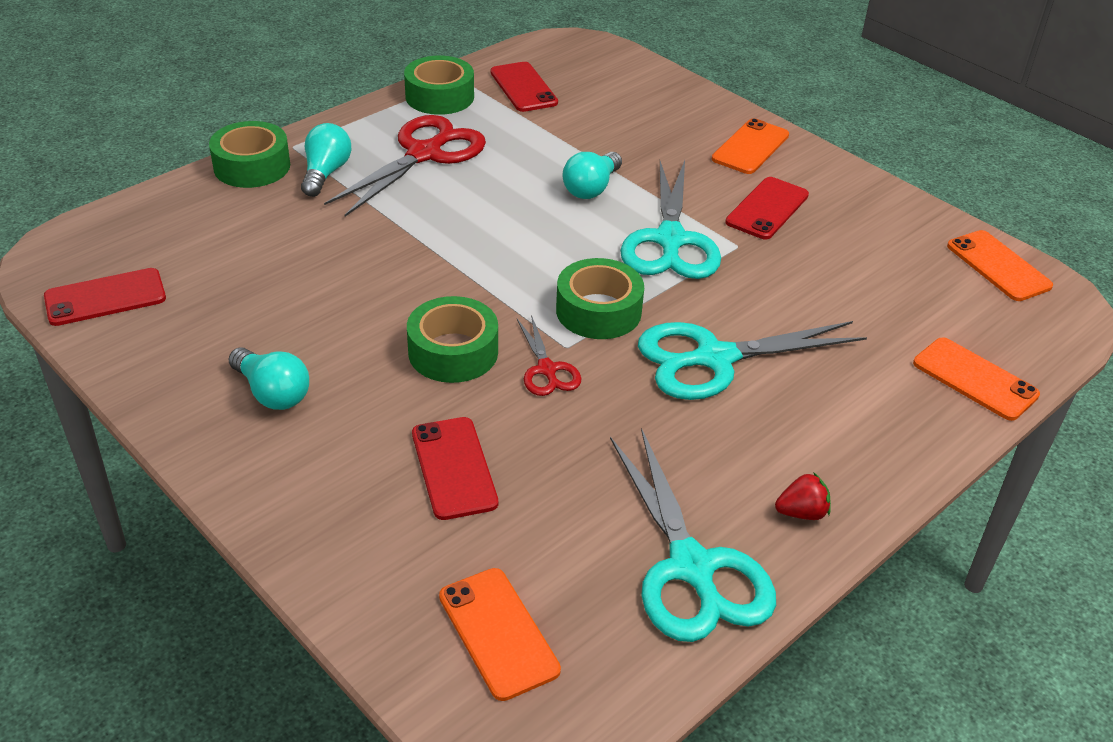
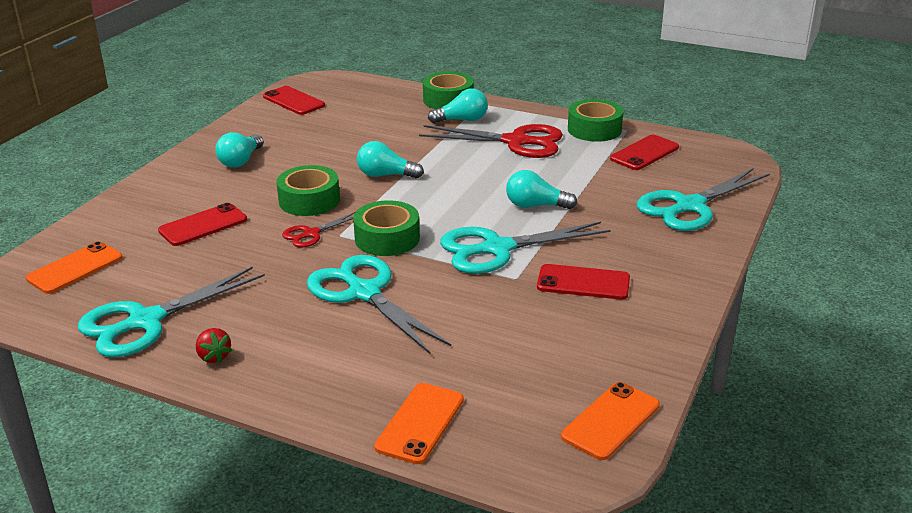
camera: 70 degrees right, 10 degrees down
(432, 271) = (386, 175): none -> turquoise light bulb
(655, 103) = (689, 206): none -> turquoise scissors
(750, 147) = (671, 259): orange phone -> none

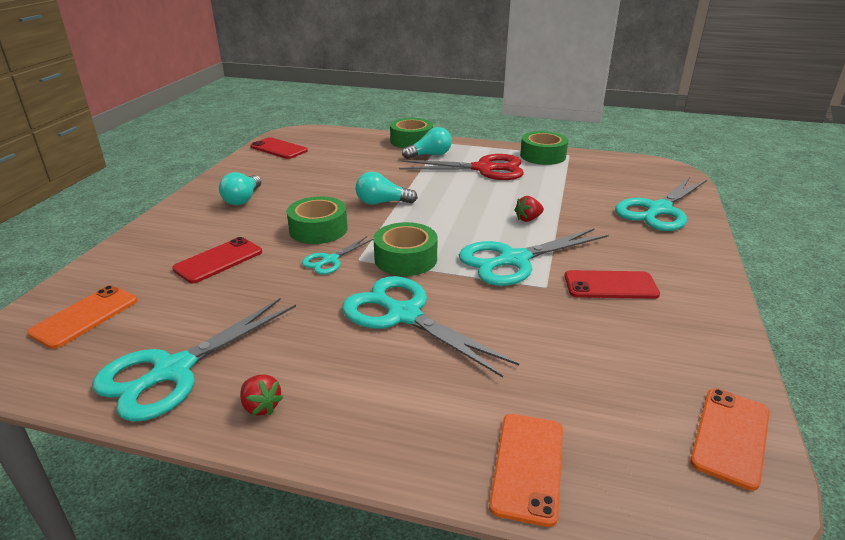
camera: 10 degrees left, 0 degrees up
(311, 234) = (330, 260): red scissors -> turquoise scissors
(535, 206) = (528, 219): turquoise light bulb -> red strawberry
(644, 153) = (594, 171): red phone -> none

